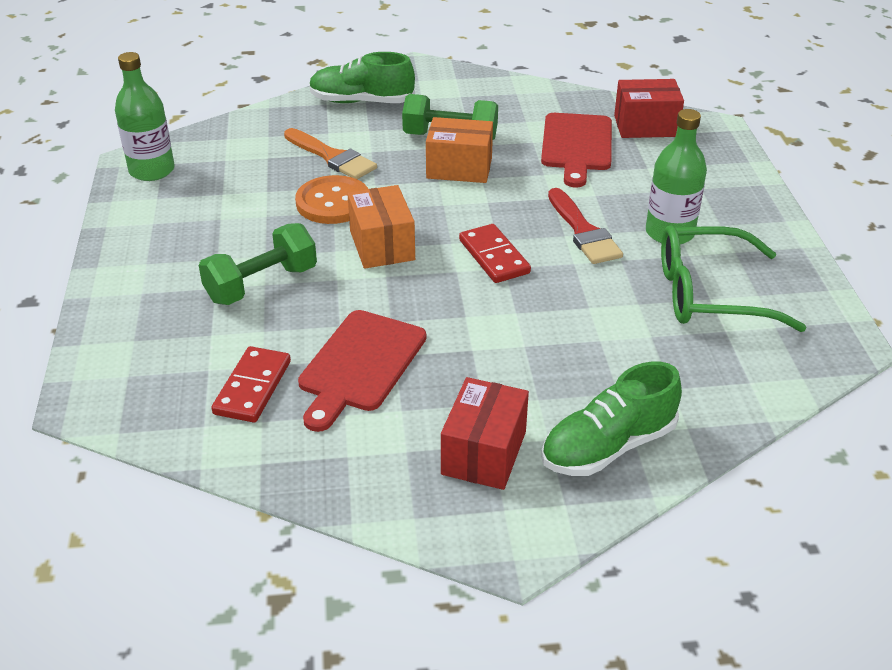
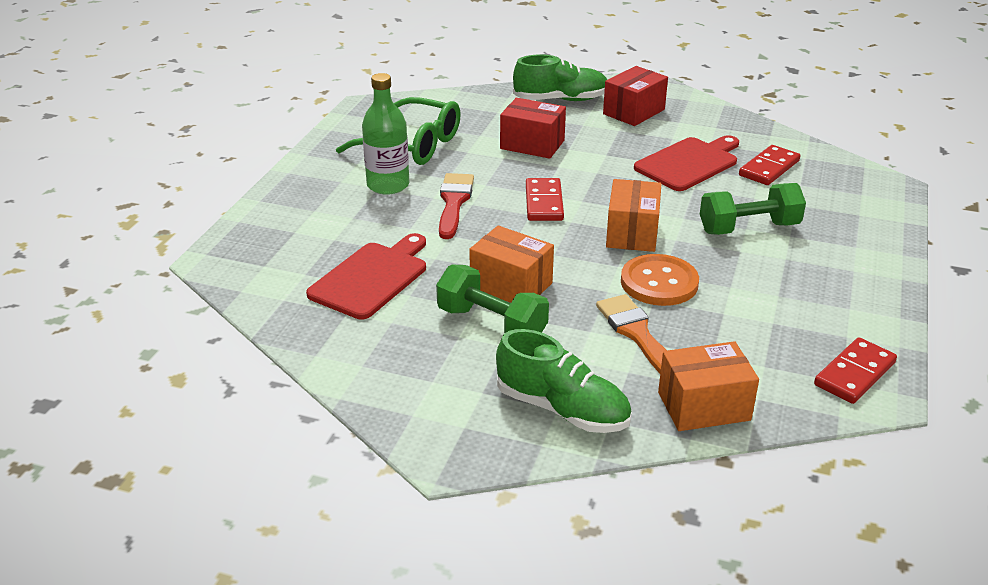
camera: 155 degrees left, 5 degrees down
(152, 170) = (855, 374): green bottle -> red domino
(265, 125) = (703, 406): none -> orange box
(645, 126) = (277, 280): red box -> red box (532, 144)

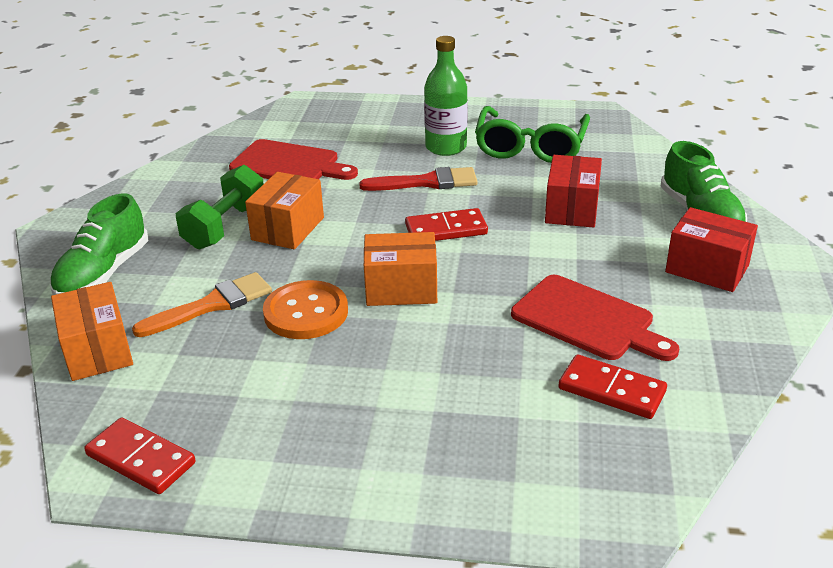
camera: 80 degrees right, 0 degrees up
(749, 228) = (439, 374): green dumbbell -> none

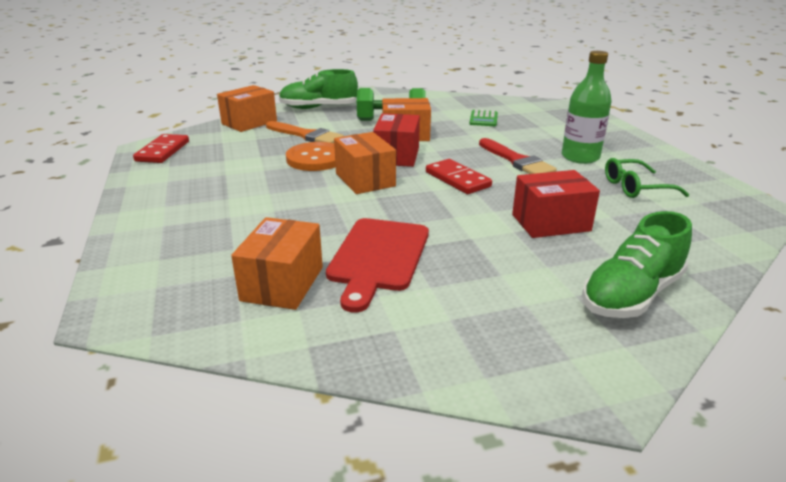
camera: 65 degrees right, 5 degrees down
(289, 164) = (483, 119): red cutting board -> green calculator
(530, 146) = (636, 187): green glasses -> green glasses, size x0.61
(611, 390) = (282, 283): red domino -> orange box
(707, 269) = (523, 312): red box -> red box (397, 156)

